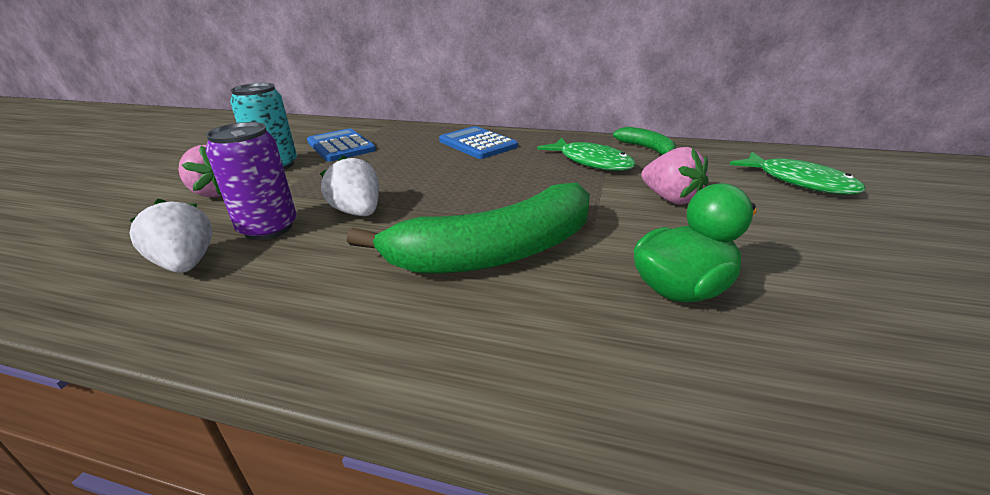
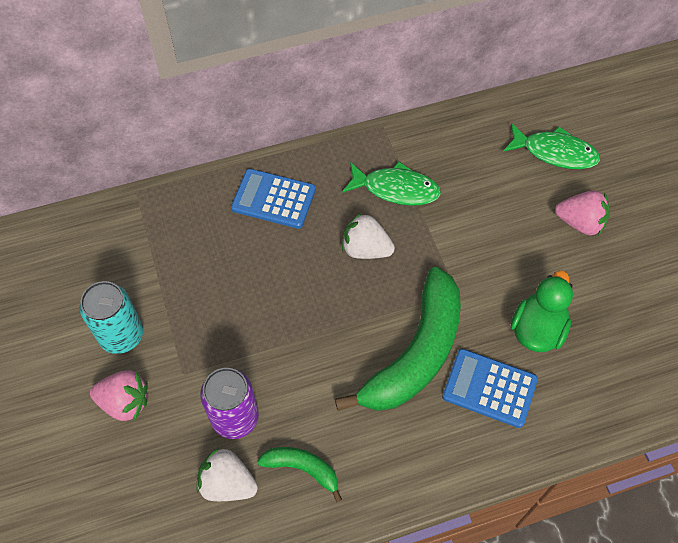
camera: 35 degrees left, 30 degrees up
(341, 146) = (143, 268): blue calculator -> blue calculator (489, 388)
(358, 212) = (280, 362): white strawberry -> white strawberry (365, 249)
(647, 149) = (425, 141): green banana -> green banana (302, 469)
(670, 199) = (484, 223): pink strawberry -> pink strawberry (580, 223)

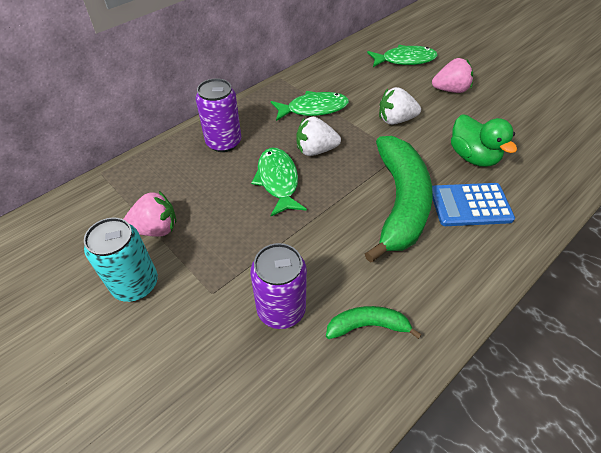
camera: 25 degrees left, 10 degrees down
(125, 402) = (165, 341): pink strawberry -> pink strawberry (156, 229)
(227, 483) = (307, 370): white strawberry -> white strawberry (395, 120)
(273, 199) = (223, 142): blue calculator -> purple can
(305, 273) = (278, 181): none -> green fish
(537, 329) = (472, 157): green duck -> green duck turned 150 degrees clockwise

